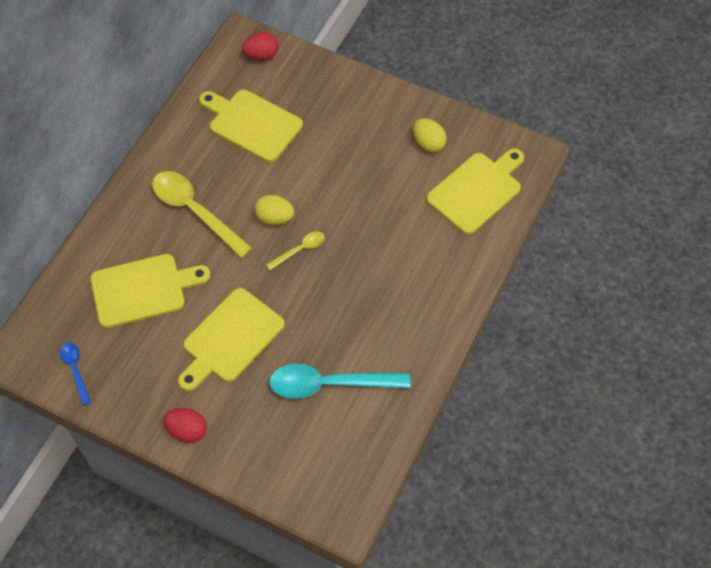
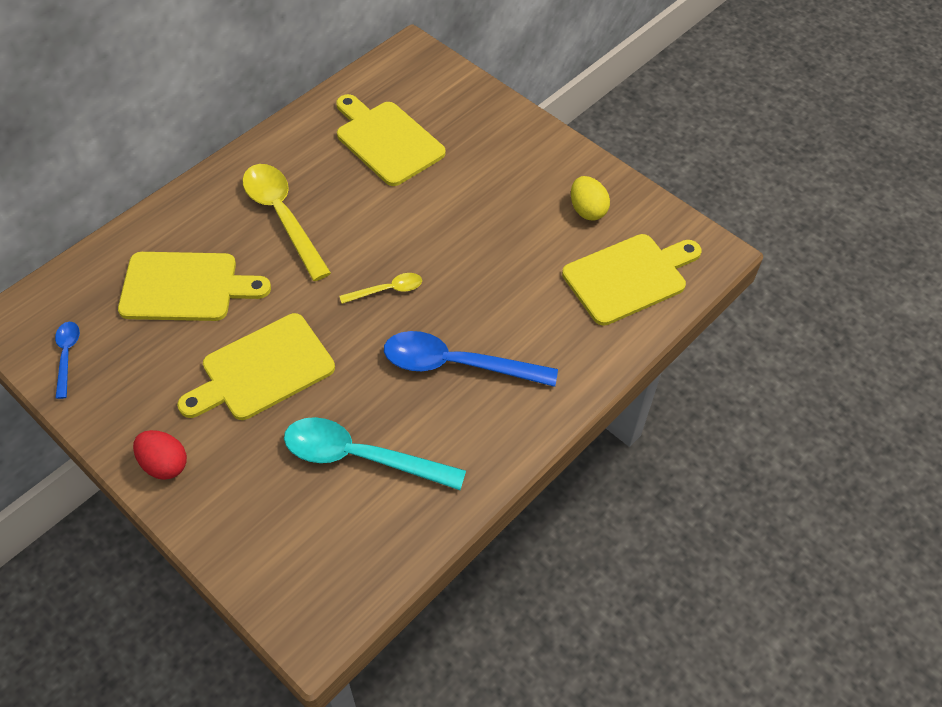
camera: 15 degrees right, 5 degrees down
(261, 56) = (426, 73): red egg -> none
(274, 218) = (372, 247): yellow egg -> none
(373, 294) = (457, 364): none -> blue spoon

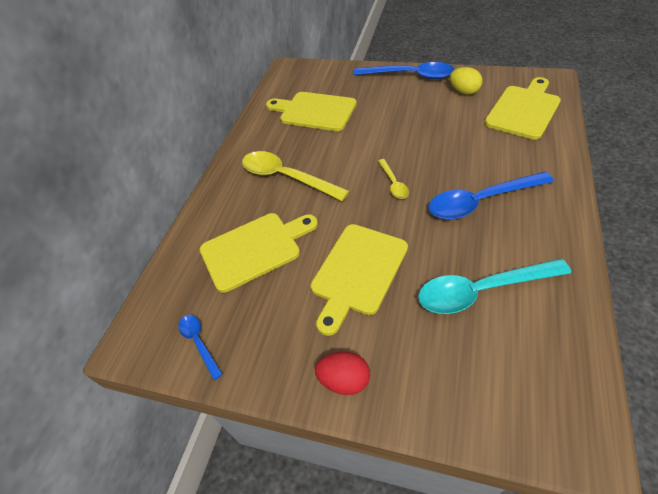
camera: 20 degrees left, 5 degrees down
(387, 290) = (393, 183): yellow spoon -> yellow spoon turned 120 degrees clockwise
(546, 149) = (410, 76): none -> blue spoon

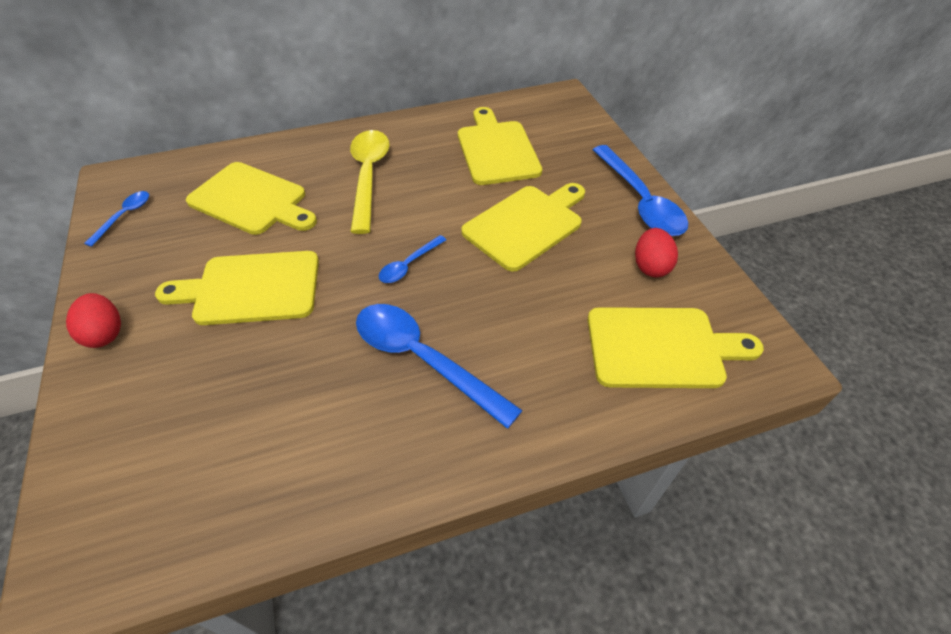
camera: 50 degrees right, 0 degrees up
(393, 183) = (409, 265): yellow spoon -> blue spoon
(395, 123) = (526, 224): none -> yellow cutting board
(464, 91) = (650, 266): yellow egg -> red egg
(481, 290) = (265, 409): turquoise spoon -> none

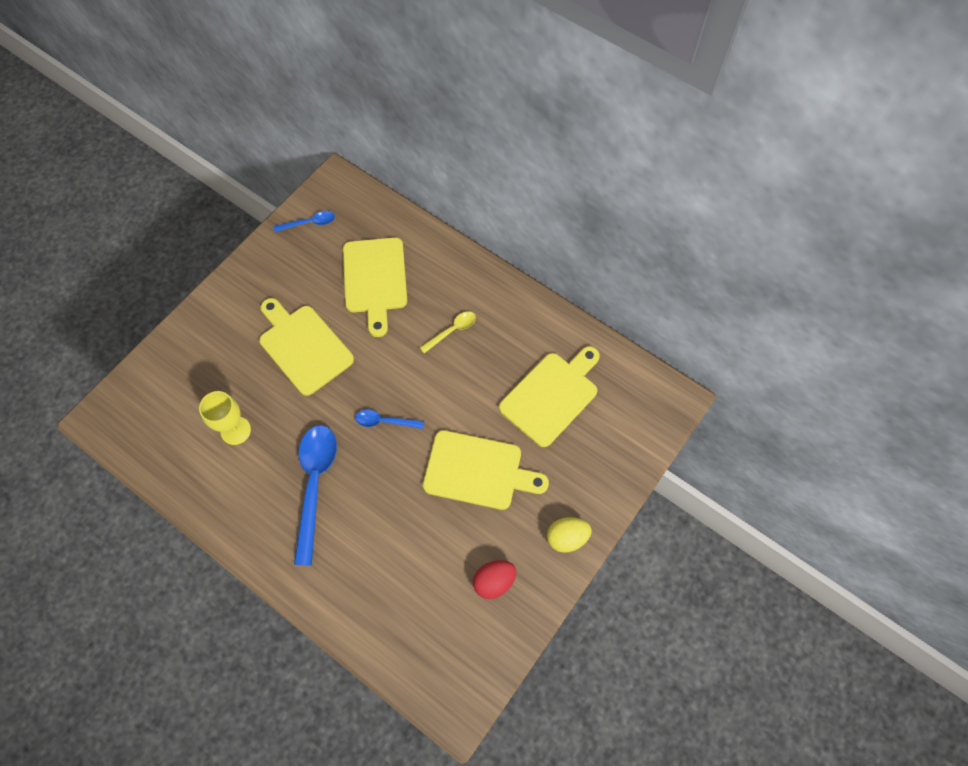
camera: 55 degrees right, 15 degrees up
(105, 333) = (224, 302): red egg -> none
(276, 406) = (235, 430): none -> yellow goblet
(368, 176) = (452, 331): yellow spoon -> yellow spoon, size x0.50
(639, 201) = (567, 538): blue spoon -> yellow egg
(661, 347) = (418, 624): yellow cutting board -> none

